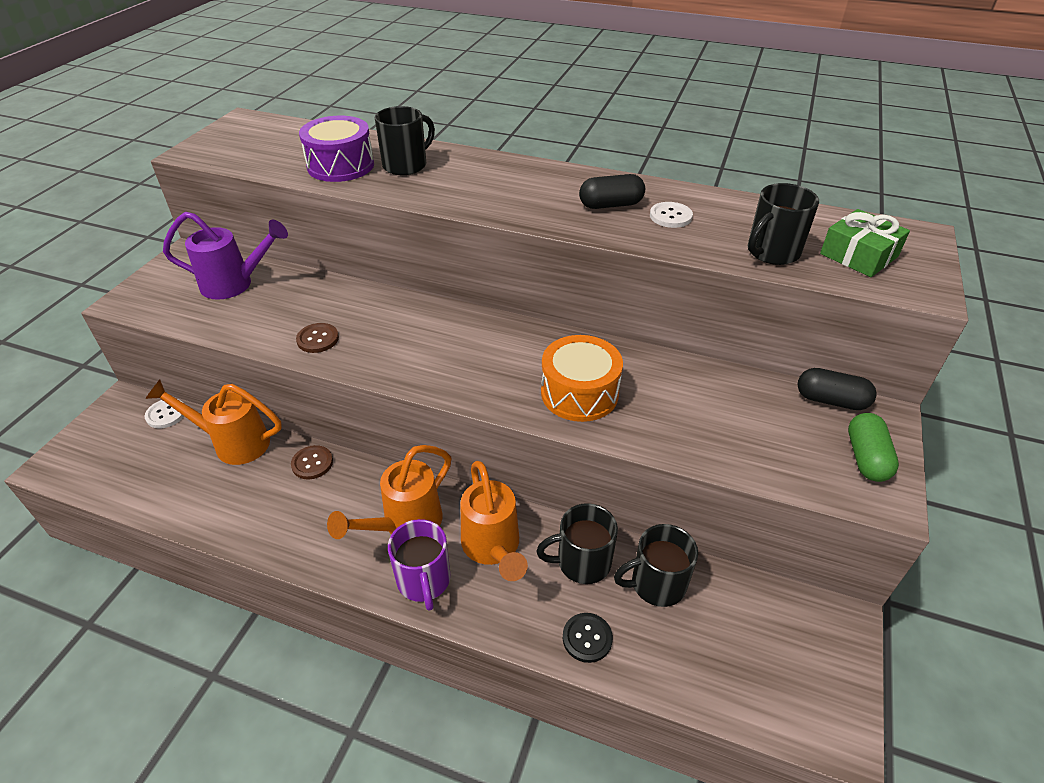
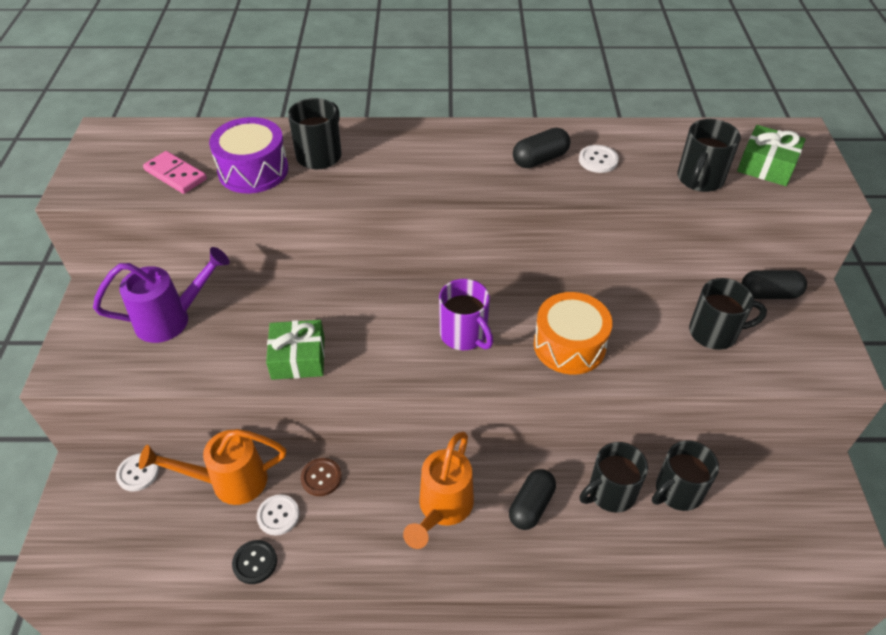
camera: 20 degrees left, 5 degrees up
(256, 483) = (278, 515): none -> white button
(275, 157) = (176, 175): none -> pink domino
(318, 339) = (298, 358): brown button -> green gift
(424, 581) = (487, 555): purple mug -> purple mug (464, 335)
(493, 549) = (531, 506): orange watering can -> black capsule
(587, 638) = (646, 557): black button -> black button (255, 562)
(746, 421) = (714, 333): none -> black mug
(866, 458) = (816, 339): green capsule -> none

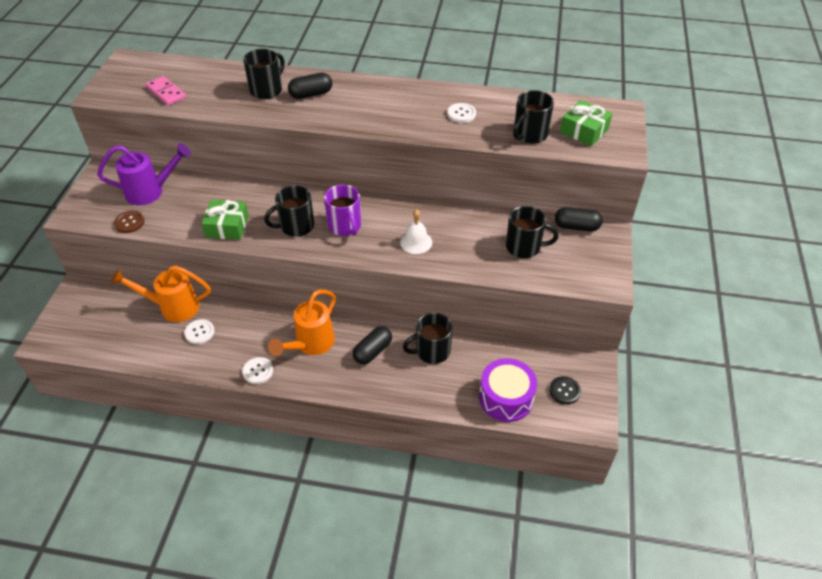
camera: 10 degrees right, 0 degrees up
(138, 473) = (114, 293): white button -> white button (258, 371)
(253, 170) = (218, 95): purple drum -> purple drum (506, 398)
(255, 562) = (176, 358): black button -> black button (564, 391)
(321, 477) = (234, 313): brown button -> brown button (129, 223)
(540, 159) = (420, 109): black capsule -> black capsule (311, 94)
(569, 345) = (416, 242): orange drum -> white bell
(677, 491) = (480, 357): black mug -> black mug (296, 226)

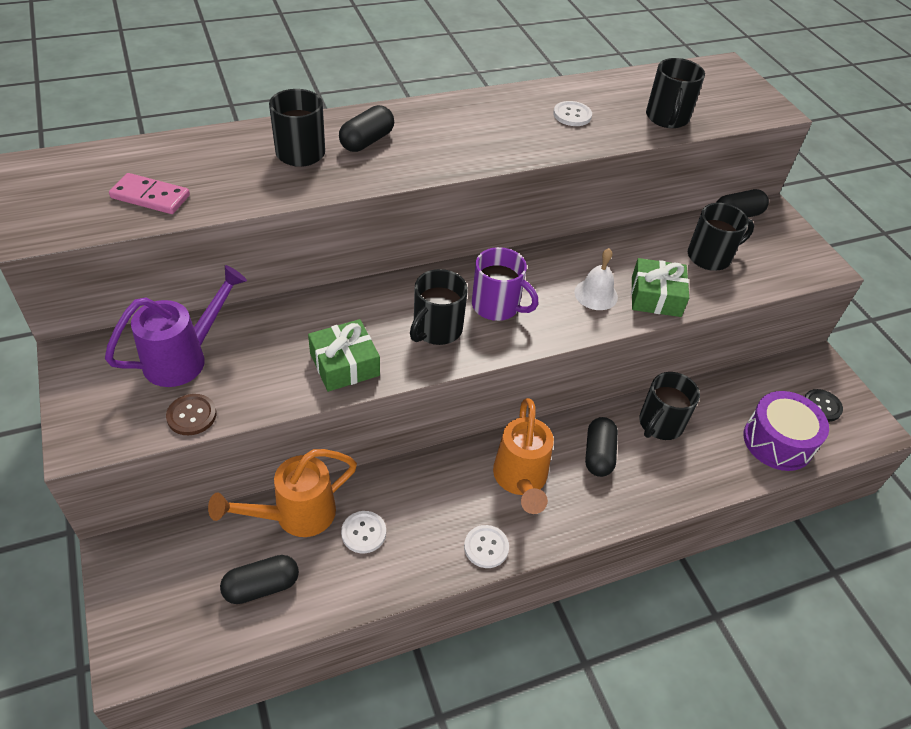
camera: 35 degrees left, 0 degrees up
(128, 335) = (261, 586): none -> black capsule
(584, 131) = (714, 98): green gift -> green gift (656, 297)

